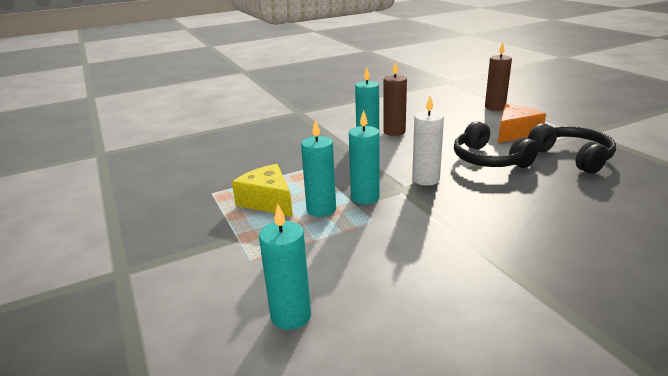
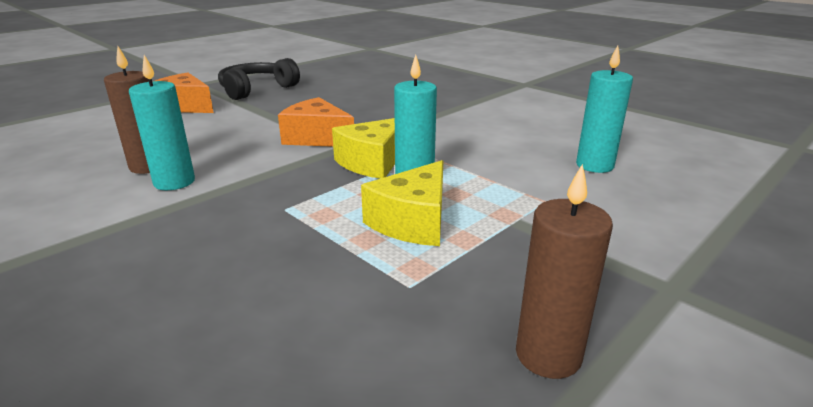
camera: 110 degrees left, 0 degrees up
(365, 197) = (373, 162): turquoise candle -> yellow cheese
(425, 179) = (317, 138): white candle -> orange cheese
(488, 160) = (262, 115): black headphones -> none
(495, 107) = (82, 115): brown candle -> brown candle (548, 355)

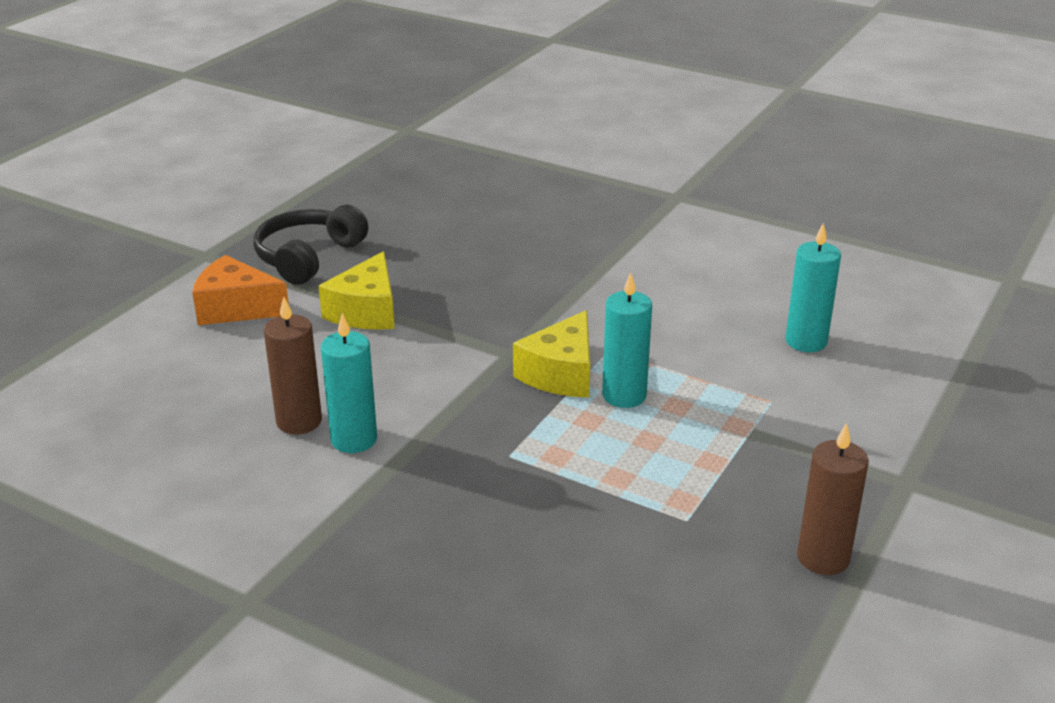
camera: 15 degrees left, 5 degrees up
(317, 138) = (467, 343): orange cheese -> none
(413, 221) = (651, 449): yellow cheese -> yellow cheese (366, 311)

